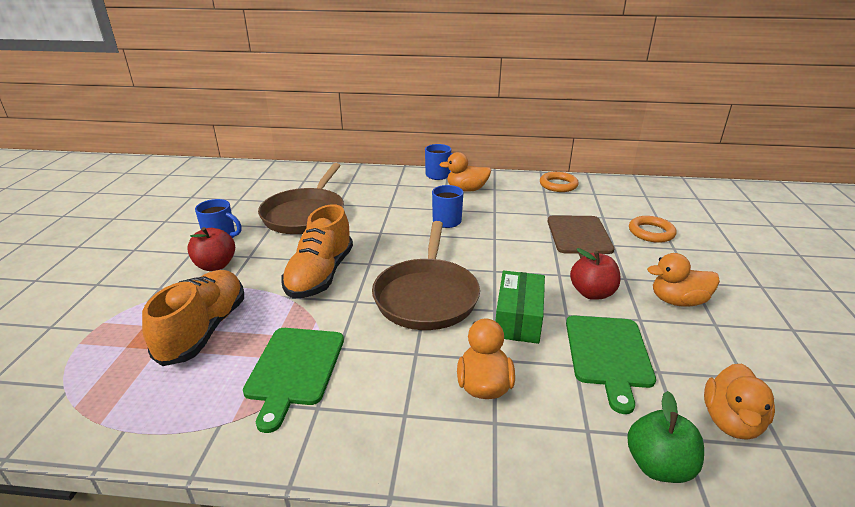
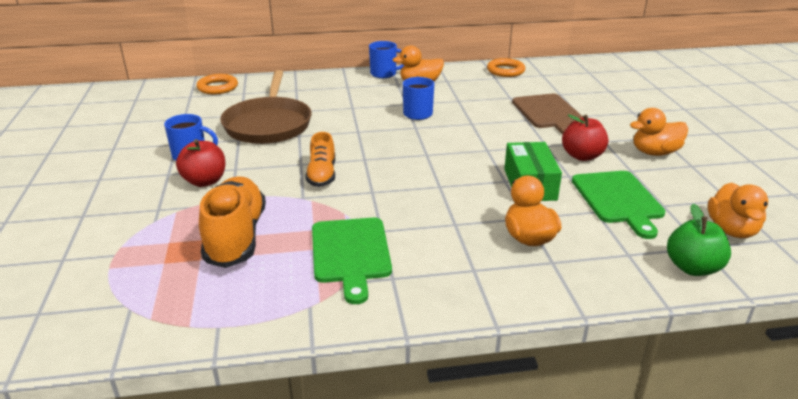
camera: 15 degrees left, 0 degrees up
(320, 275) = (322, 175): orange shoe -> orange shoe, size x0.60
(427, 296) = (437, 178): brown pan -> none
(651, 232) = (608, 102): orange ring -> orange ring (217, 87)

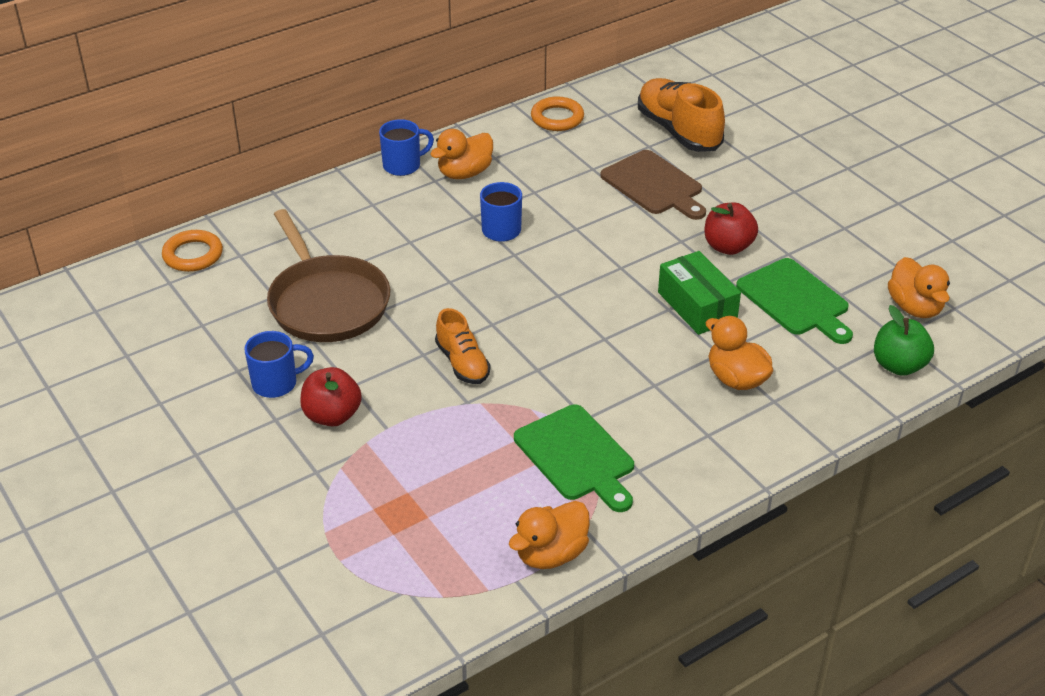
camera: 25 degrees left, 10 degrees up
(236, 237) = (440, 477): orange shoe -> orange shoe (678, 131)
(655, 152) = (800, 218): orange duck -> orange duck (551, 554)

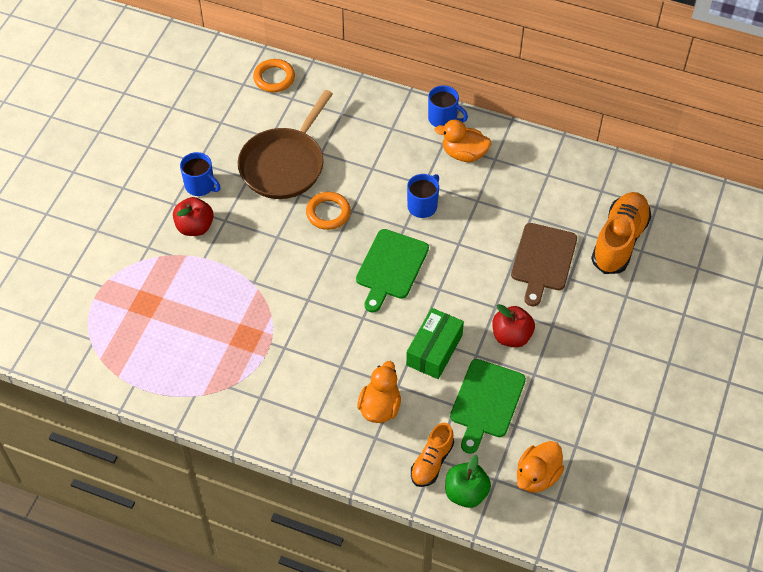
camera: 55 degrees right, 15 degrees up
(462, 363) = (284, 260): orange shoe -> orange shoe (431, 462)
(551, 554) = (163, 391): orange duck -> none
(557, 118) = (570, 166): orange ring -> orange ring (328, 213)
(577, 456) = (248, 360): green cutting board -> green cutting board (390, 267)

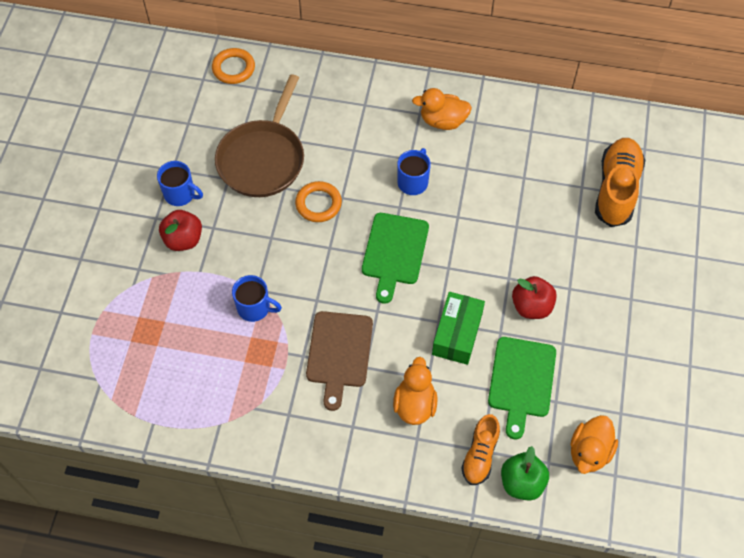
camera: 10 degrees left, 5 degrees up
(443, 119) = (414, 87): blue mug -> blue mug (255, 308)
(543, 260) = (545, 221): brown cutting board -> brown cutting board (339, 353)

